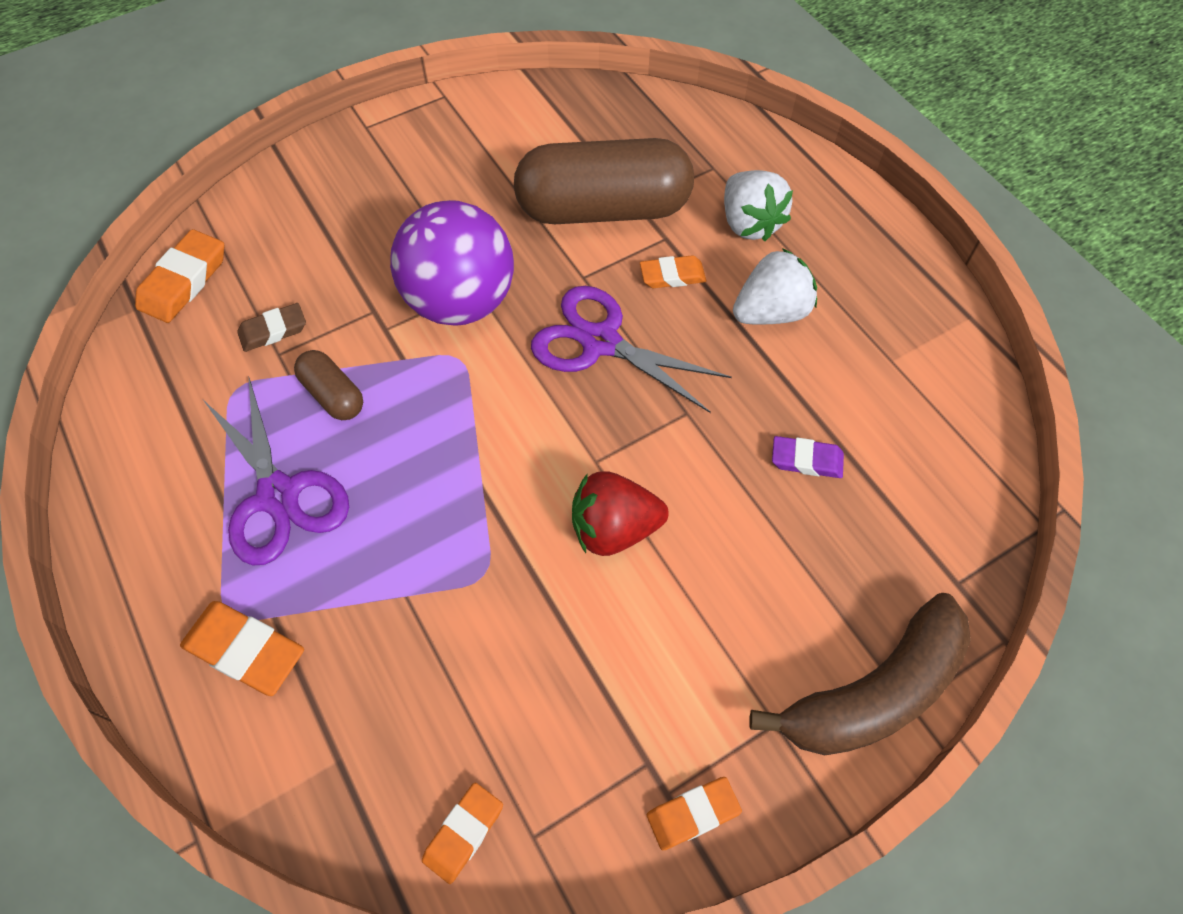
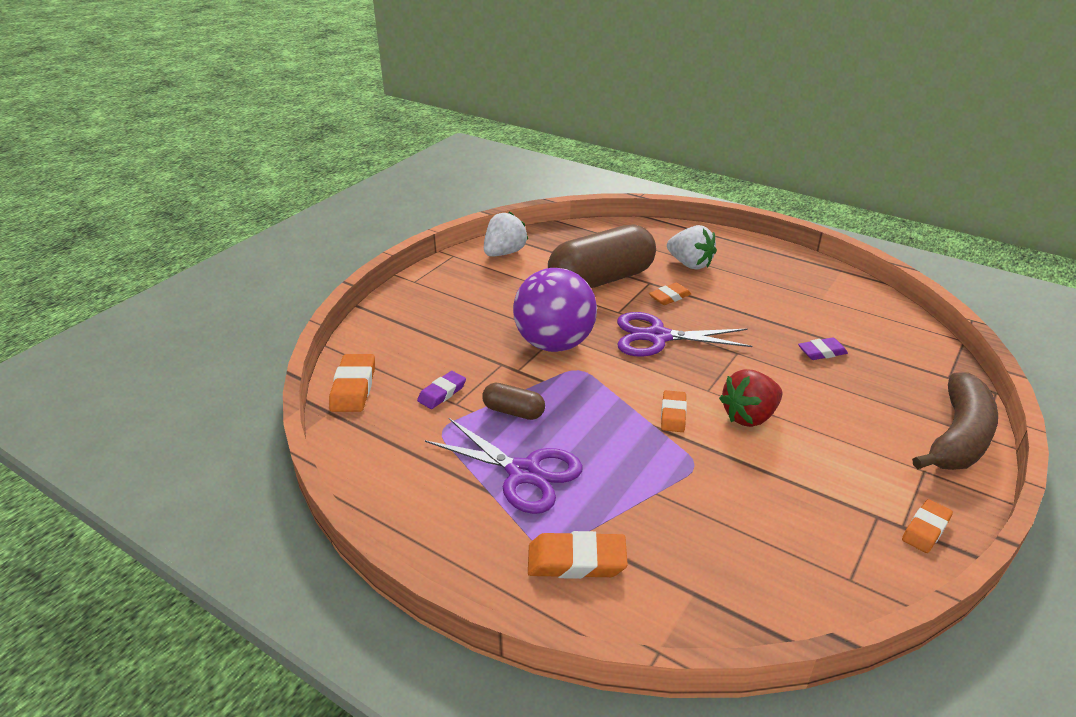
camera: 25 degrees left, 25 degrees down
(273, 330) = (442, 393): brown eraser -> purple eraser
(463, 833) = (808, 595): orange eraser -> orange eraser (673, 414)
(770, 312) = (739, 297): white strawberry -> white strawberry (504, 253)

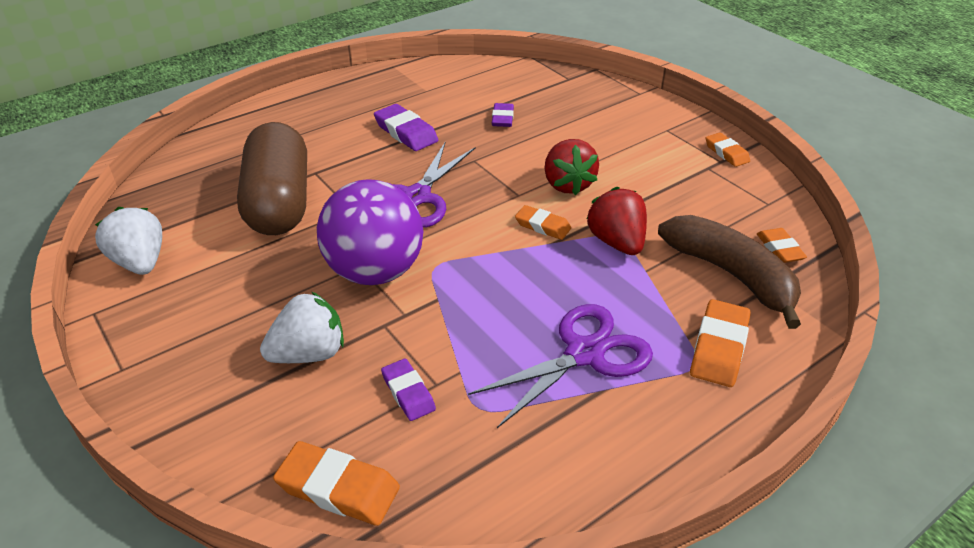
camera: 70 degrees left, 5 degrees up
(513, 411) = (479, 336): brown capsule -> none
(669, 297) = (353, 168): orange eraser -> orange eraser (779, 249)
(684, 466) = (616, 242): none -> red strawberry
(690, 264) = (306, 137): white strawberry -> white strawberry (309, 353)
(743, 306) = (406, 132): none -> purple eraser
(958, 437) = (637, 102): brown banana -> brown banana (731, 275)

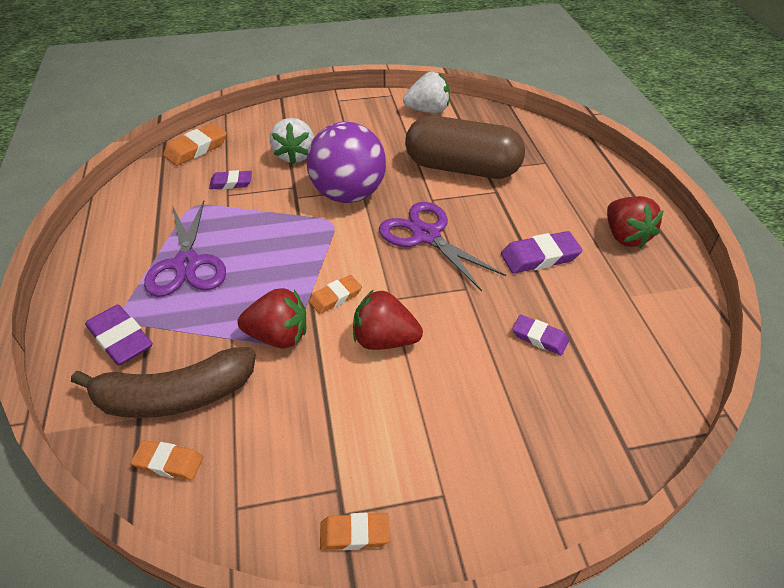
camera: 115 degrees right, 5 degrees up
(351, 98) = (625, 236): none -> red strawberry
(719, 347) = (120, 339): orange eraser -> purple eraser

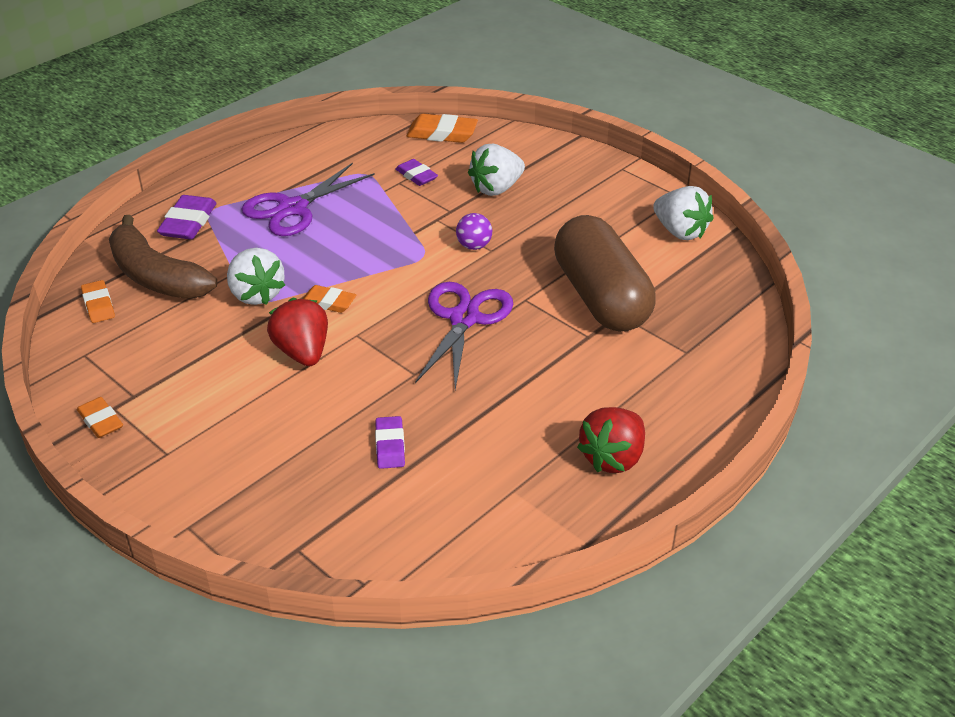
camera: 55 degrees right, 5 degrees down
(278, 336) = (256, 294): red strawberry -> white strawberry
(348, 194) = (474, 246): purple ball -> purple ball, size x0.41
(540, 257) = (510, 405): purple eraser -> none

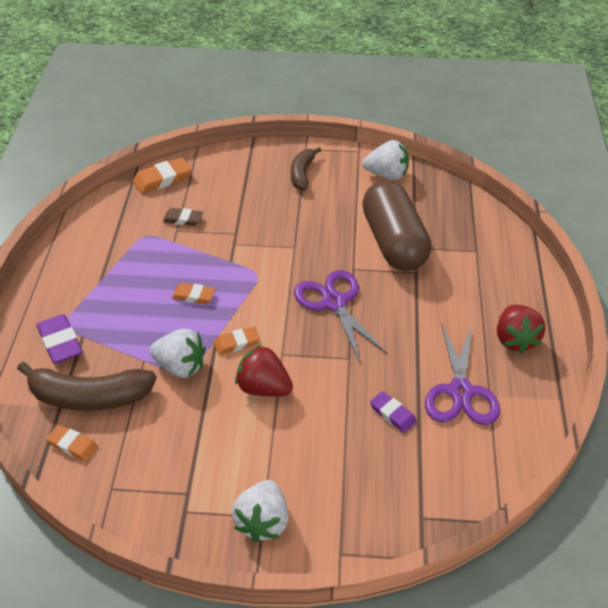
camera: 40 degrees left, 5 degrees up
(100, 421) = (188, 527): orange eraser -> orange eraser (194, 296)
(292, 208) = (126, 289): purple scissors -> purple scissors (460, 392)
(416, 176) = (183, 219): purple eraser -> brown eraser
(474, 246) = (280, 250): purple ball -> none
(496, 188) = (246, 202): white strawberry -> white strawberry (262, 522)
(587, 189) = (302, 174): none -> brown banana
(601, 297) = (394, 242): brown capsule -> brown capsule turned 45 degrees clockwise

